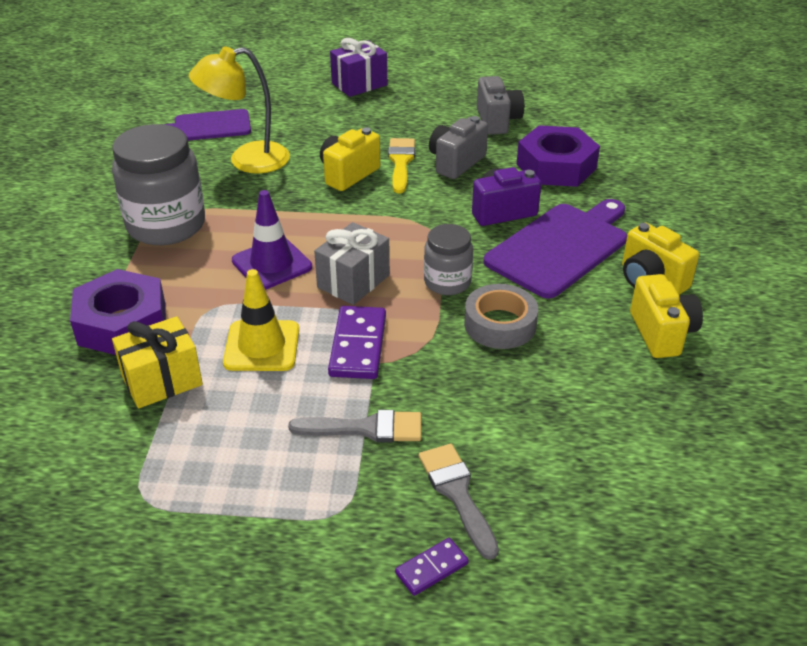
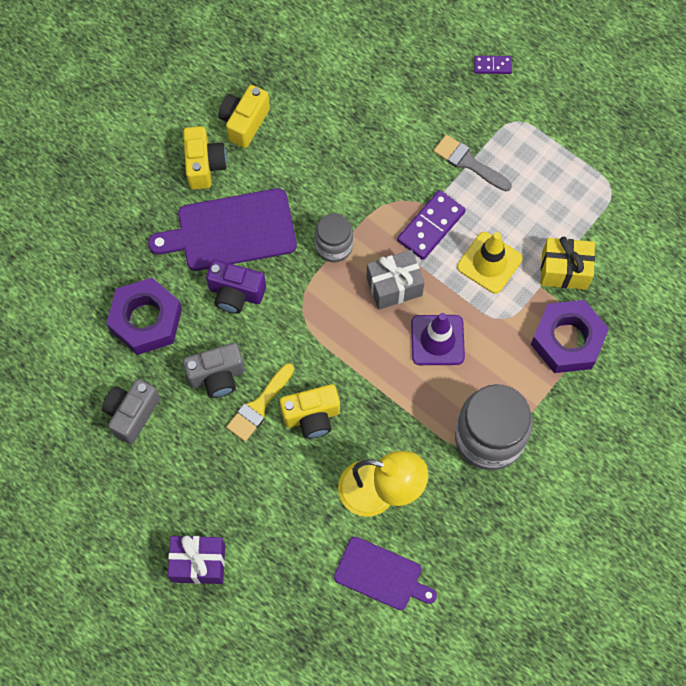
camera: 145 degrees left, 30 degrees up
(457, 494) = (450, 95): grey brush -> none
(500, 324) = (332, 189): grey tape -> none

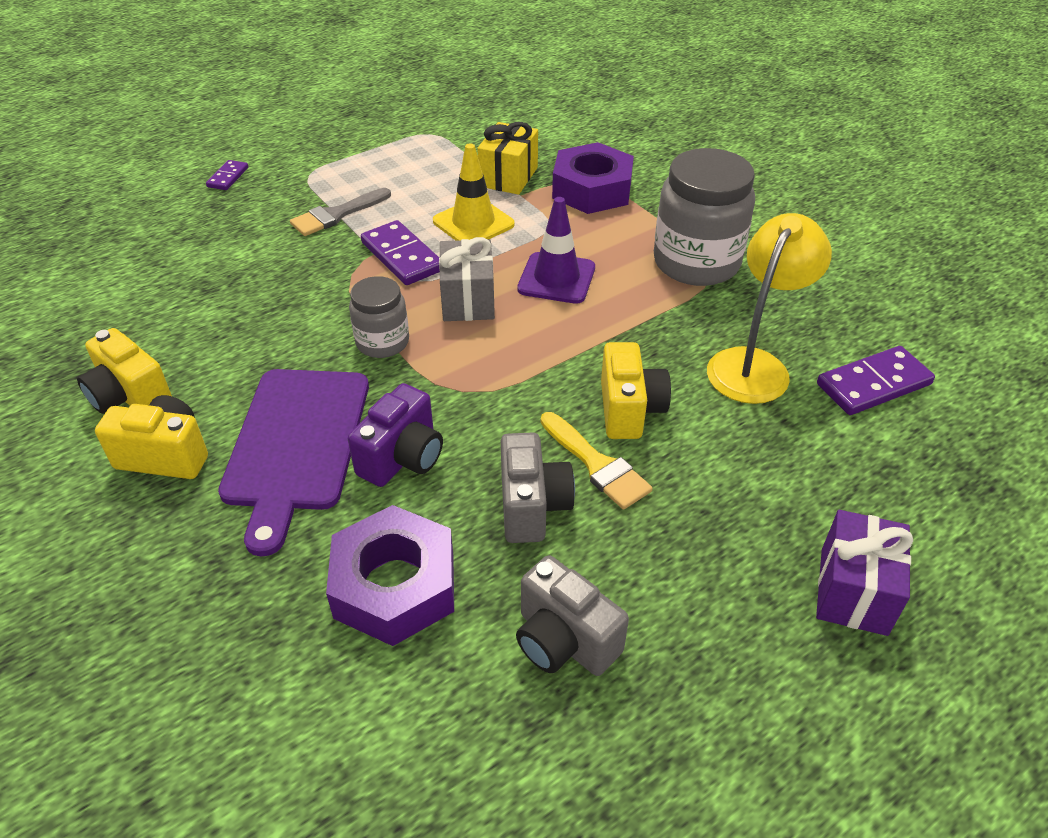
camera: 75 degrees left, 25 degrees down
(381, 575) = (873, 384): purple cutting board -> purple domino

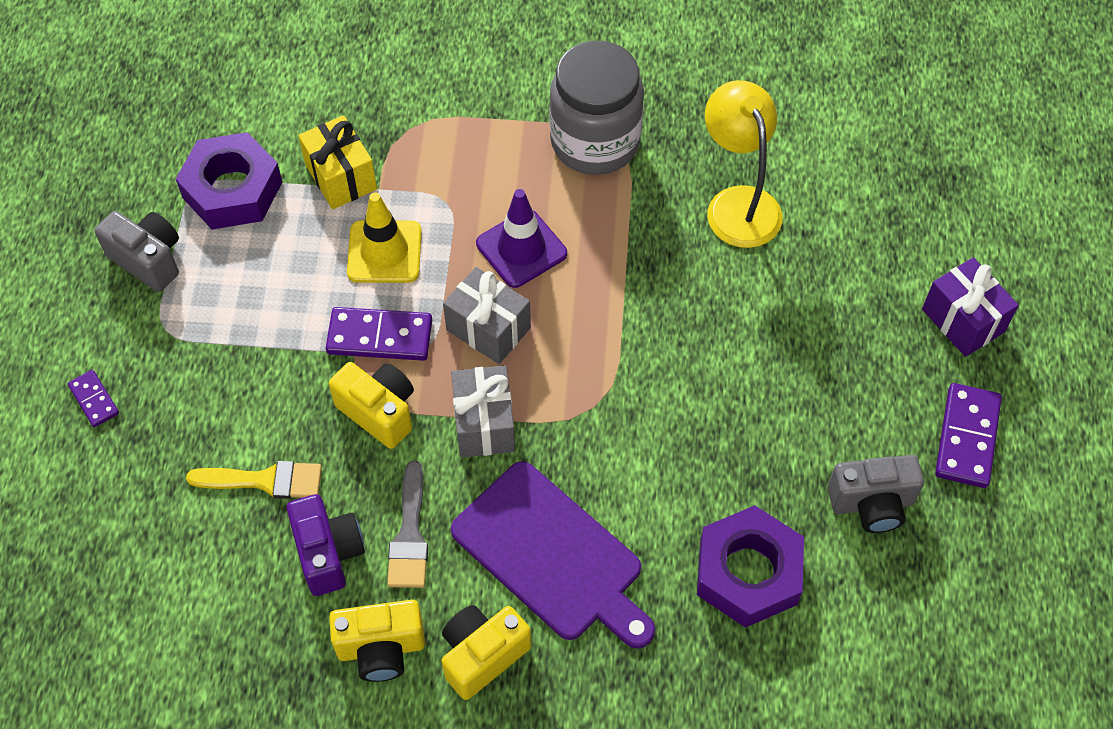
camera: 50 degrees left, 15 degrees up
(337, 215) = (261, 347): grey brush -> grey brush (410, 534)
(382, 342) = (484, 424): grey jar -> grey gift
(402, 458) = (631, 493): purple camera -> purple camera (328, 553)
(532, 506) = (749, 443): grey camera -> grey camera (148, 260)
(592, 189) = (426, 132): purple nut -> purple nut (232, 190)
(597, 464) = (745, 376): yellow brush -> yellow brush (265, 480)
(629, 410) = (712, 315): yellow camera -> yellow camera (379, 412)
(873, 384) = (819, 153): purple domino -> purple domino (967, 437)

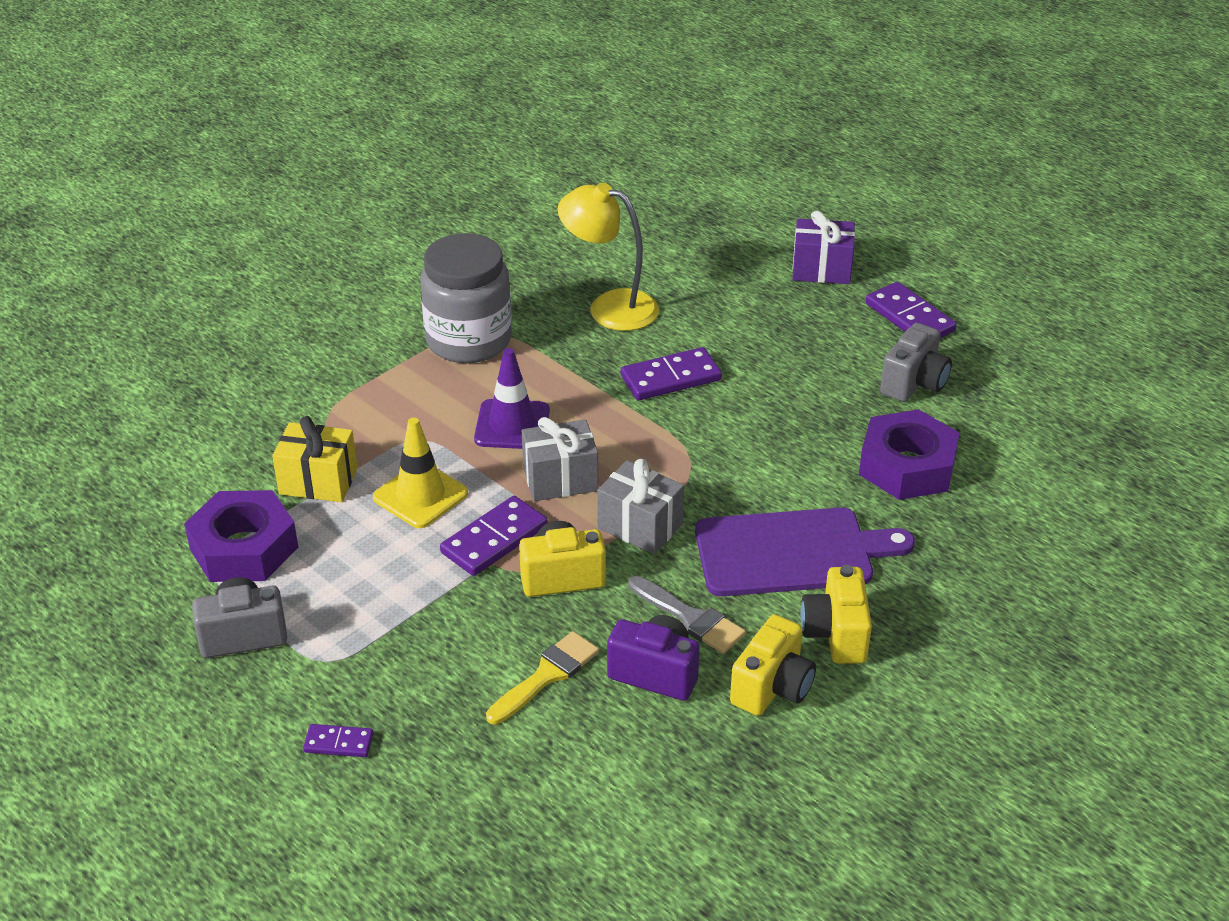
camera: 50 degrees left, 20 degrees down
(689, 313) = (670, 378): none -> purple domino

